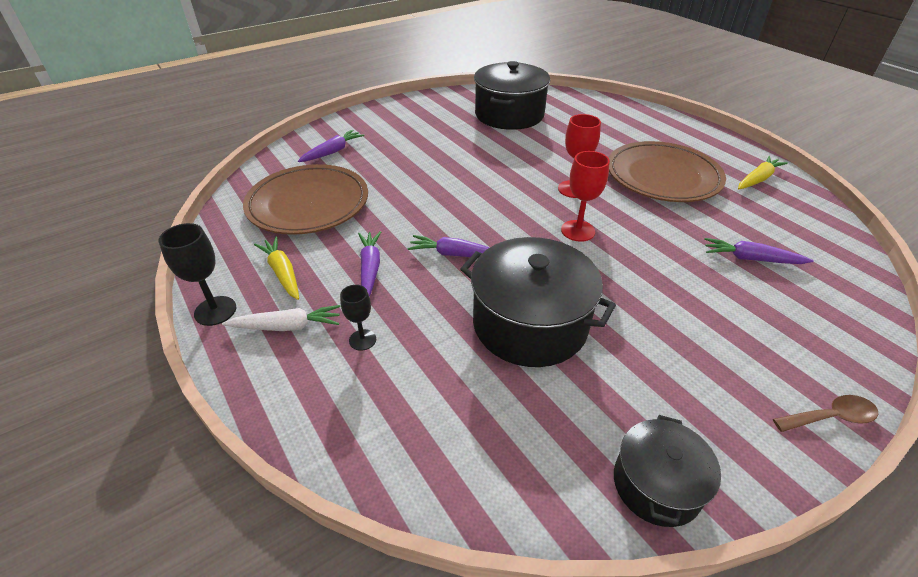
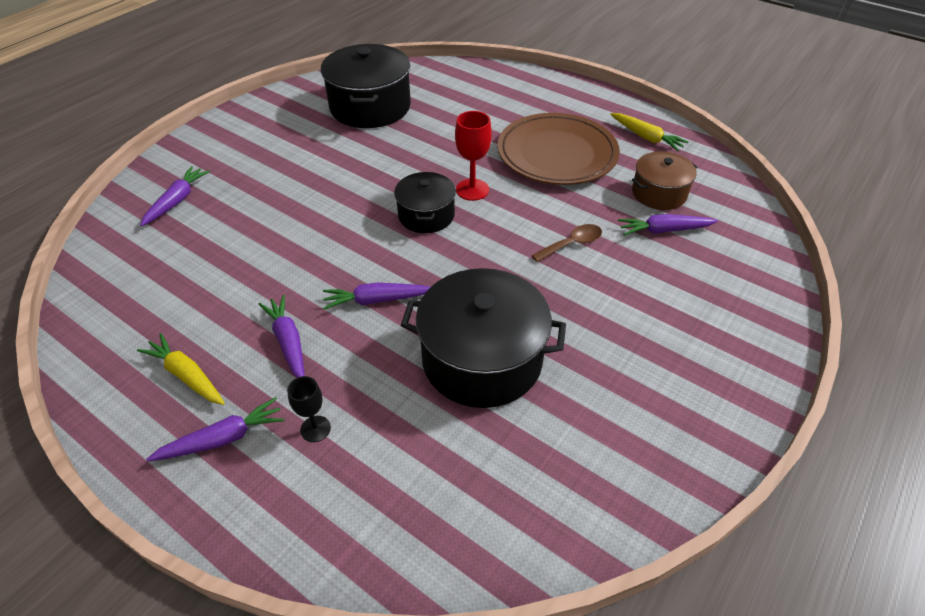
camera: 20 degrees left, 5 degrees up
(215, 311) = (126, 445): black goblet -> none
(287, 326) = (223, 438): white carrot -> purple carrot
(308, 204) = (178, 279): brown plate -> none
(578, 231) = (493, 239): red goblet -> none
(656, 484) = (647, 486): black pot -> black pot (426, 215)
(756, 227) = (659, 193): none -> brown pot
(757, 179) = (646, 137): yellow carrot -> yellow carrot turned 105 degrees clockwise
(830, 417) = (767, 374): brown spoon -> brown spoon (572, 244)

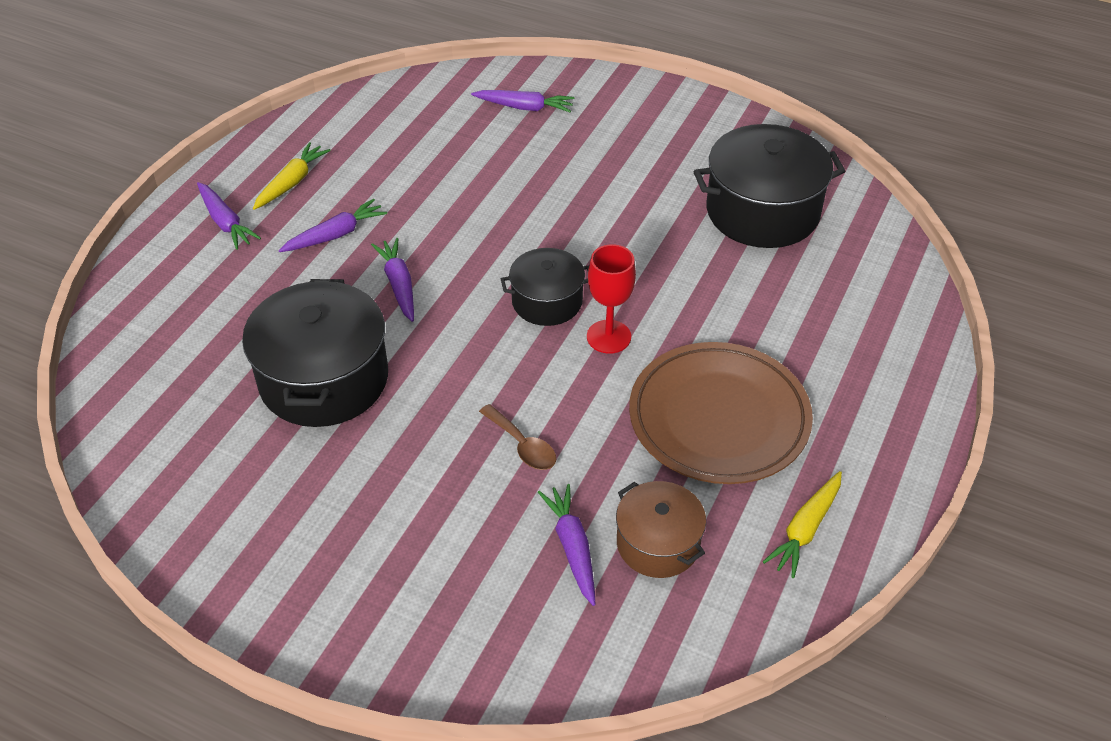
camera: 80 degrees right, 0 degrees up
(315, 429) = (236, 275): black goblet -> none

